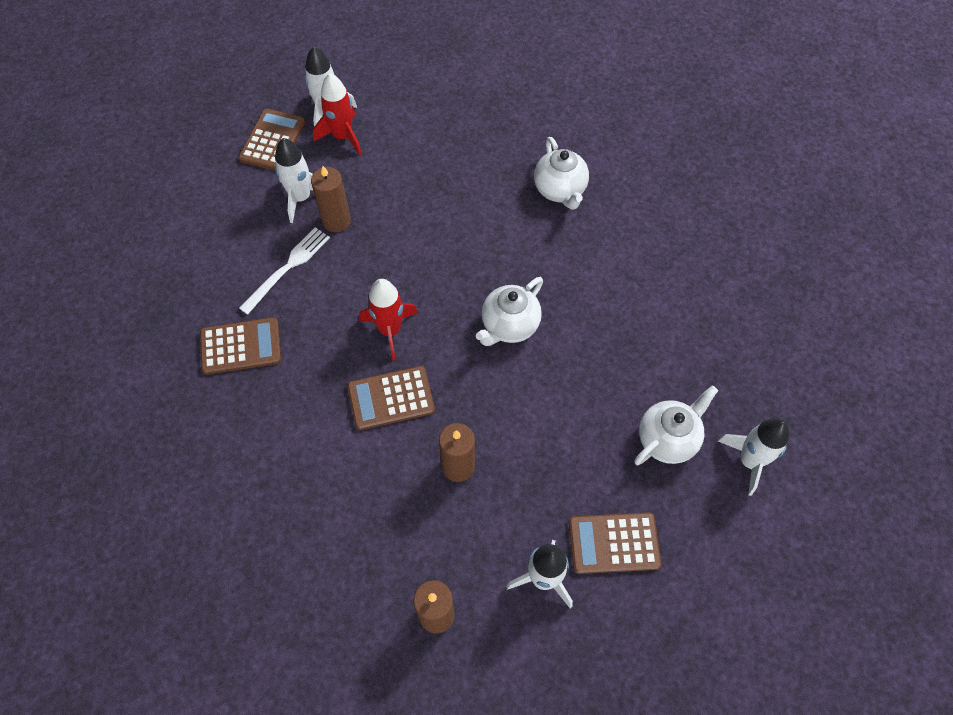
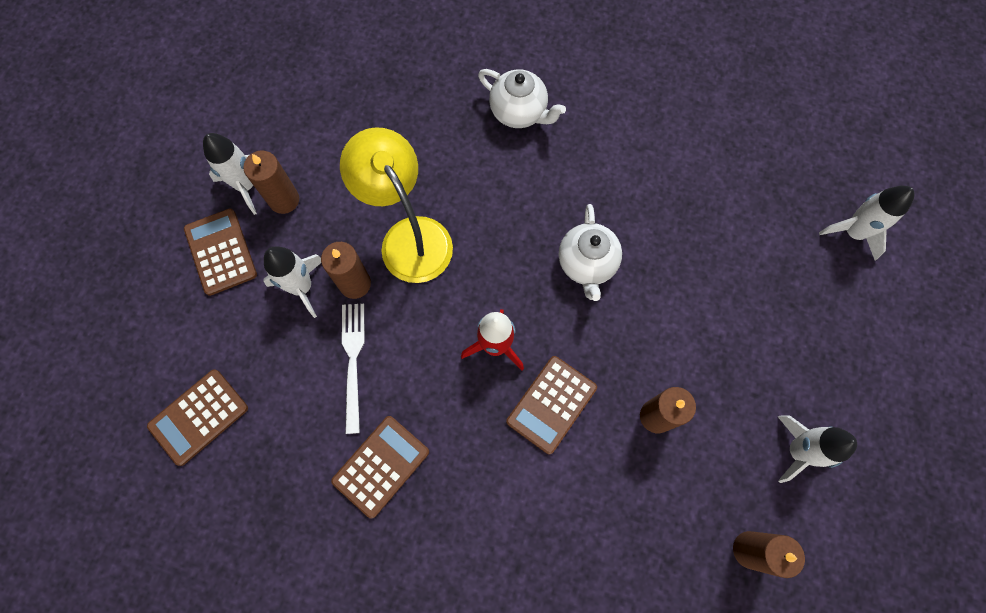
camera: 40 degrees left, 10 degrees up
(342, 136) = (284, 200): red rocket -> brown candle
(401, 217) = (408, 236): none -> yellow lamp
(614, 543) = (820, 378): brown calculator -> brown calculator (199, 417)
(667, 439) = (784, 262): white teapot -> none

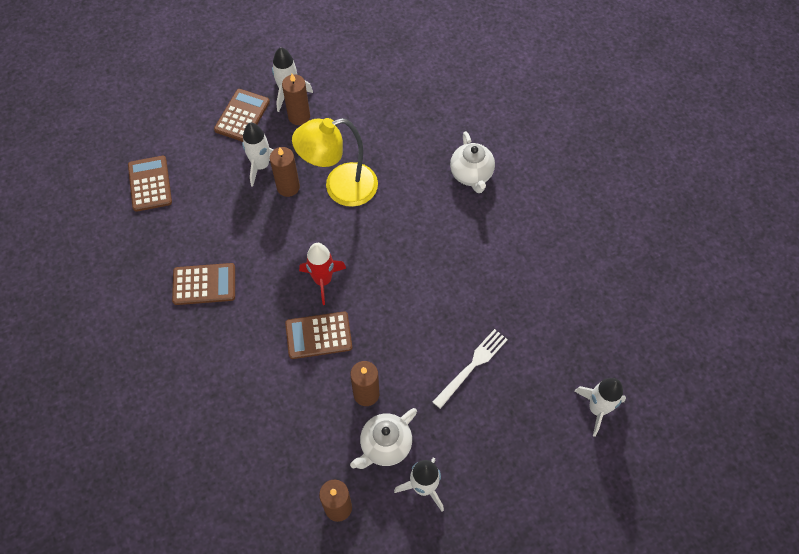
camera: 45 degrees right, 10 degrees down
(199, 417) = (150, 184): brown calculator -> brown calculator turned 75 degrees clockwise
(353, 361) = (246, 223): white fork -> white fork (472, 366)
(408, 236) = (340, 188): yellow lamp -> yellow lamp turned 120 degrees counterclockwise
(587, 264) = (418, 284): white teapot -> white teapot (385, 446)

